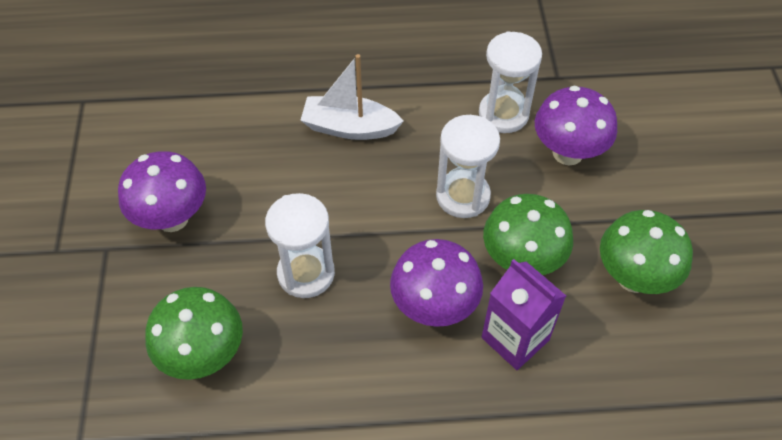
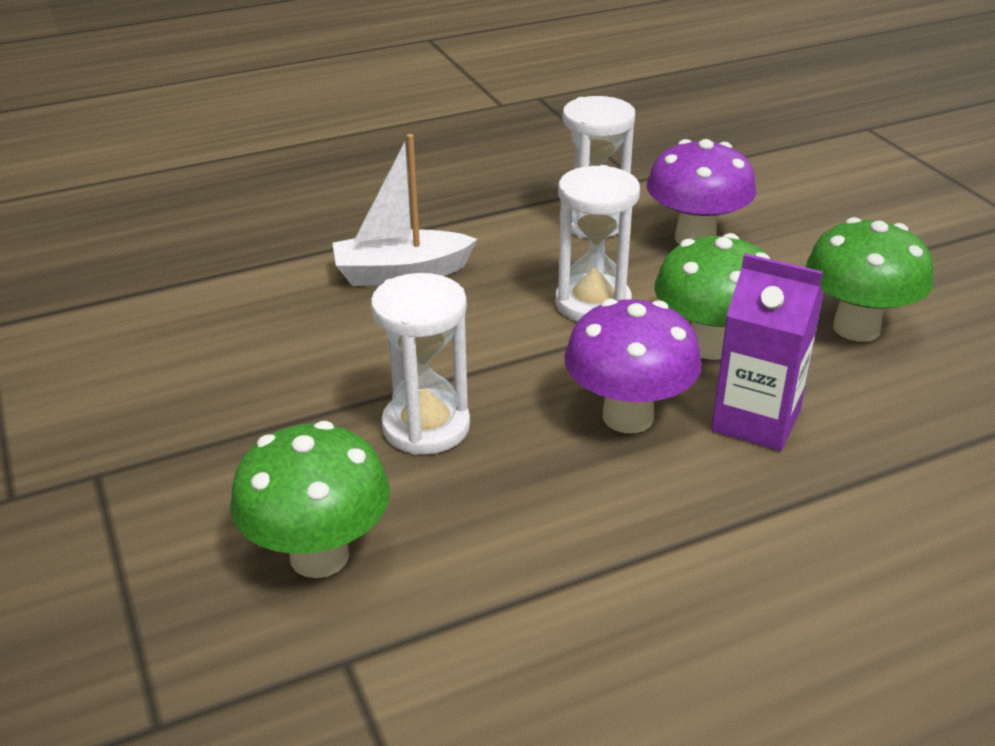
camera: 20 degrees left, 20 degrees down
(172, 218) = (190, 416): purple mushroom -> none

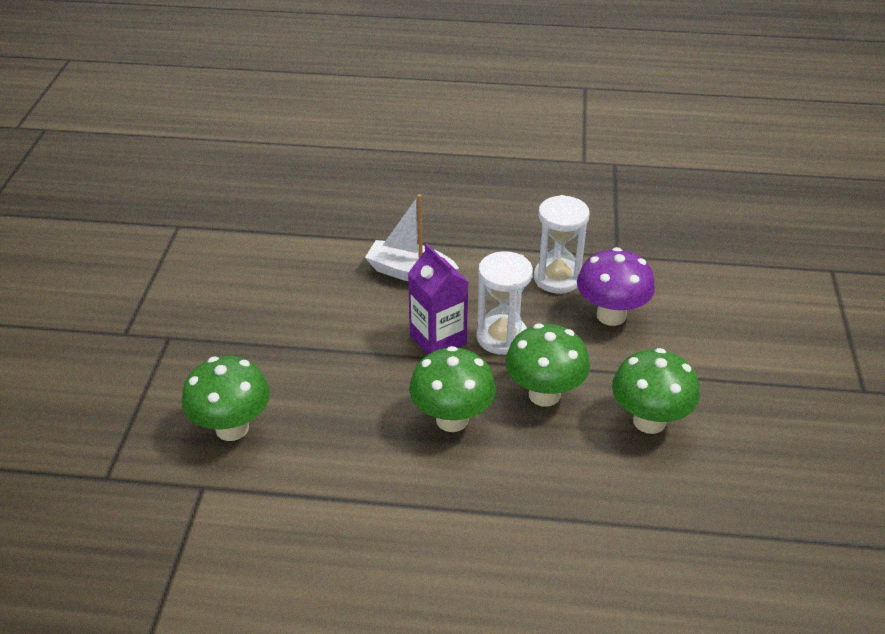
camera: 30 degrees right, 5 degrees up
(426, 427) = (340, 378): white hourglass -> none
(628, 416) = (452, 419): purple mushroom -> green mushroom
(756, 421) = (522, 454): purple carton -> purple carton (438, 340)

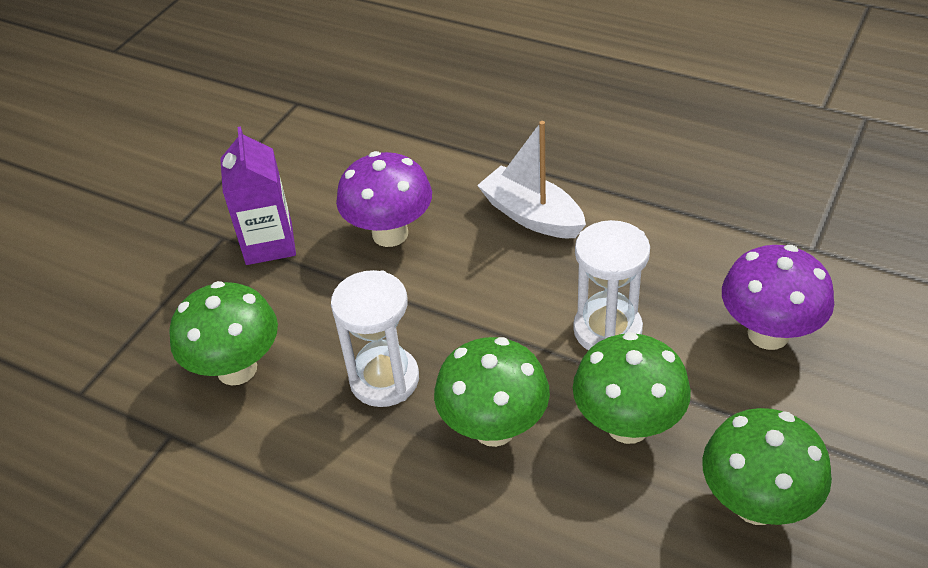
camera: 25 degrees right, 5 degrees up
(307, 307) = (390, 234): none -> purple mushroom
(438, 340) = (525, 313): purple carton -> purple carton (269, 243)
(557, 278) = (717, 264): white hourglass -> white hourglass (384, 379)

